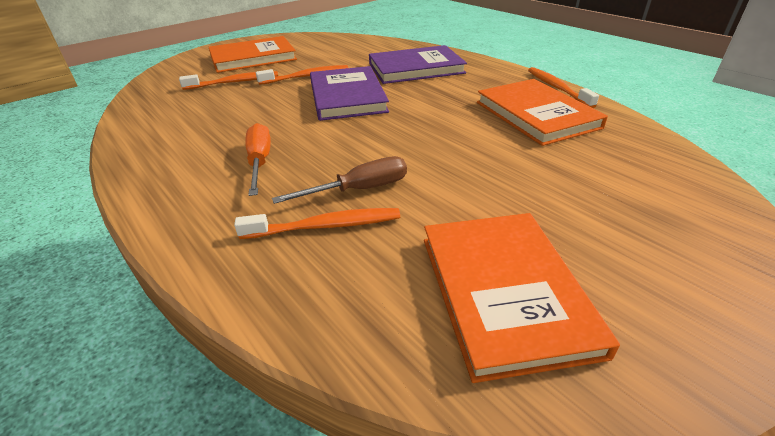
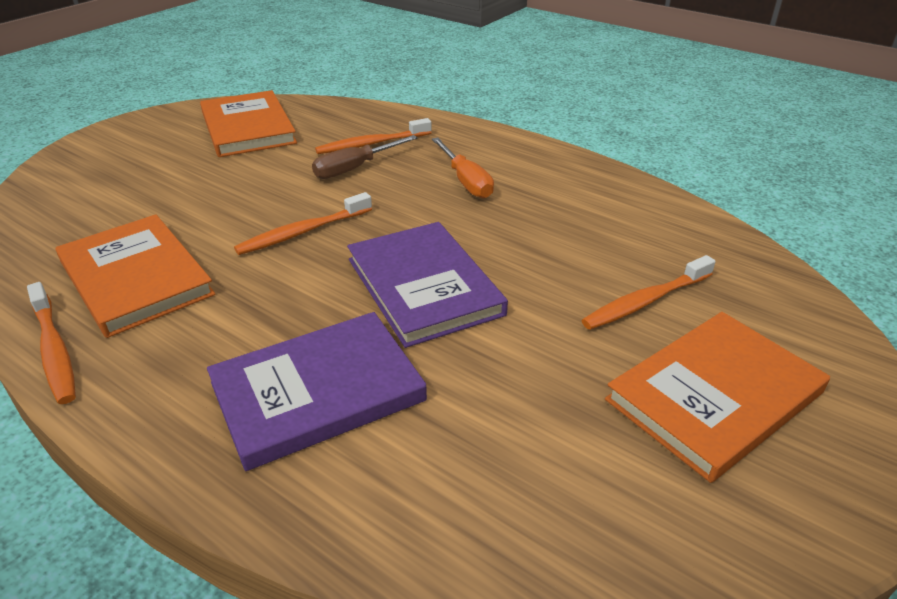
camera: 165 degrees right, 0 degrees up
(306, 77) = (530, 334): orange toothbrush -> orange toothbrush (303, 232)

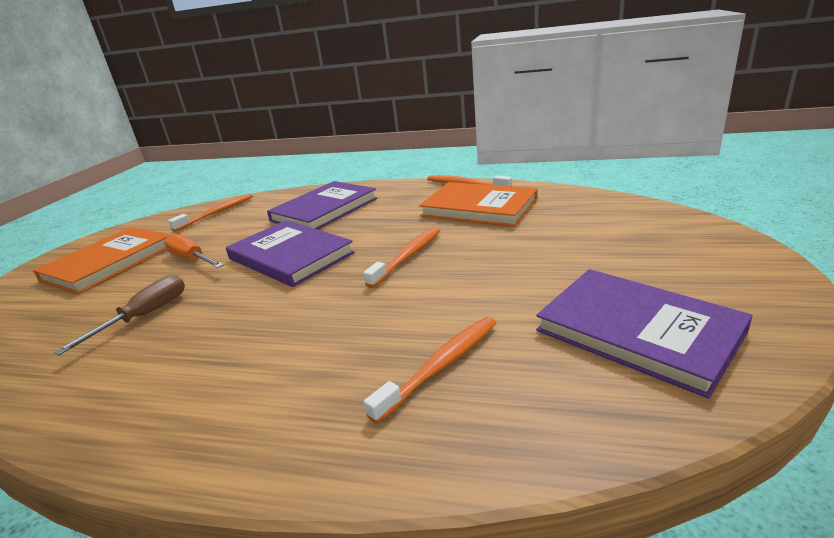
camera: 160 degrees right, 10 degrees down
(248, 128) = (638, 331): orange book -> purple book
(355, 168) = (425, 323): brown screwdriver -> brown screwdriver (144, 316)
(466, 181) = (284, 350): orange screwdriver -> orange screwdriver (191, 259)
(645, 301) = (122, 294): orange toothbrush -> orange toothbrush (217, 213)

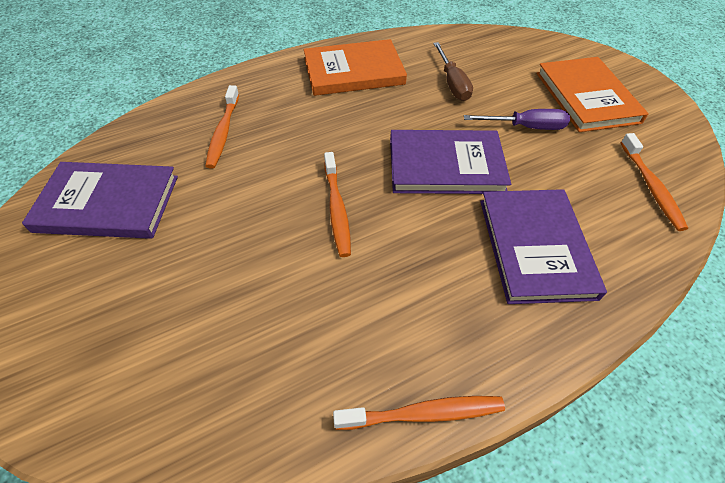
camera: 135 degrees right, 25 degrees up
(191, 259) = (525, 127): orange screwdriver -> purple screwdriver
(479, 208) = (340, 337): orange book -> orange book (354, 71)

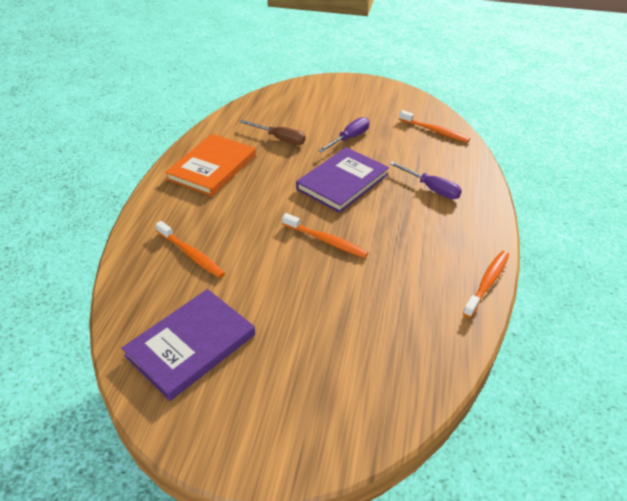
camera: 50 degrees left, 10 degrees down
(535, 247) = (431, 189): purple book -> purple screwdriver
(586, 97) = (353, 106): orange book -> none

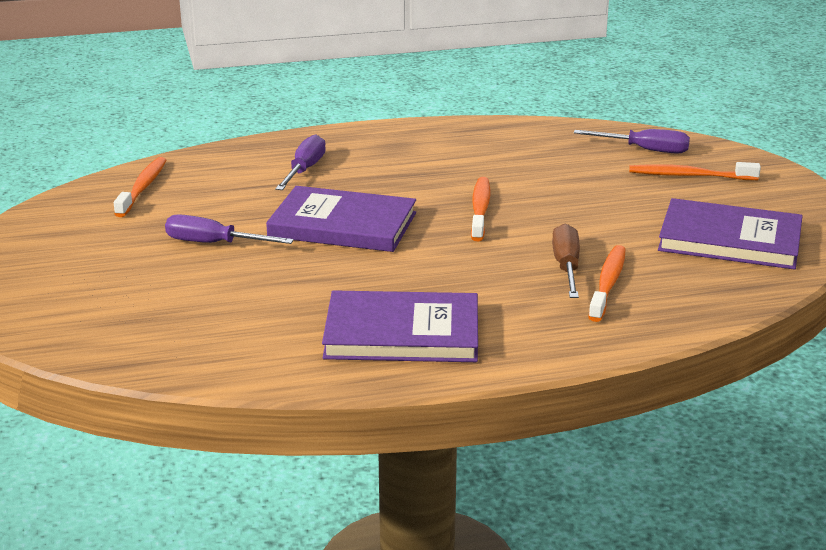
camera: 115 degrees left, 15 degrees down
(212, 167) = (402, 333): orange book -> purple book
(279, 139) = (262, 299): brown screwdriver -> brown screwdriver (566, 267)
(378, 384) = (644, 150): none -> purple screwdriver
(487, 283) = (453, 125): orange toothbrush -> orange toothbrush (689, 176)

